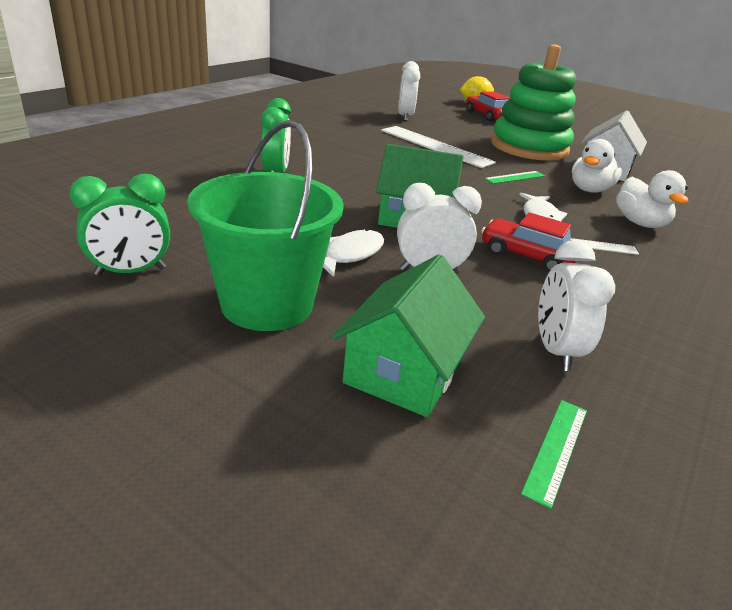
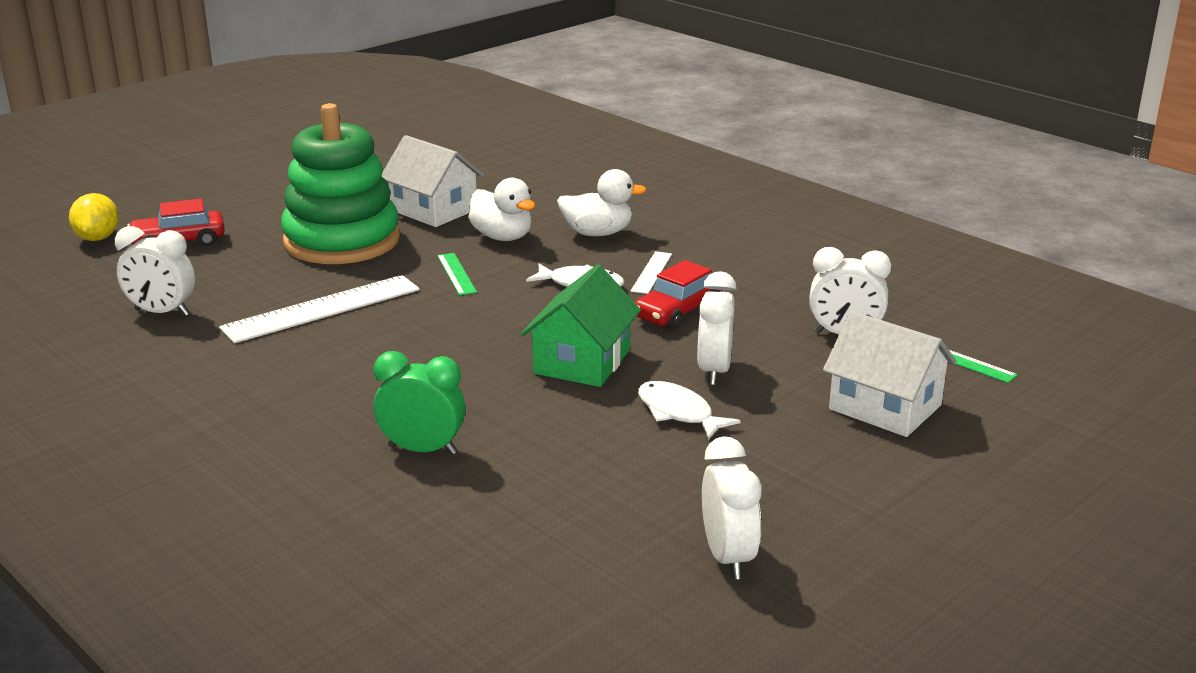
camera: 75 degrees left, 5 degrees down
(130, 272) = (728, 557): green clock -> white clock
(267, 304) = (787, 469): green bucket -> none
(404, 371) = (885, 407): green house -> white house

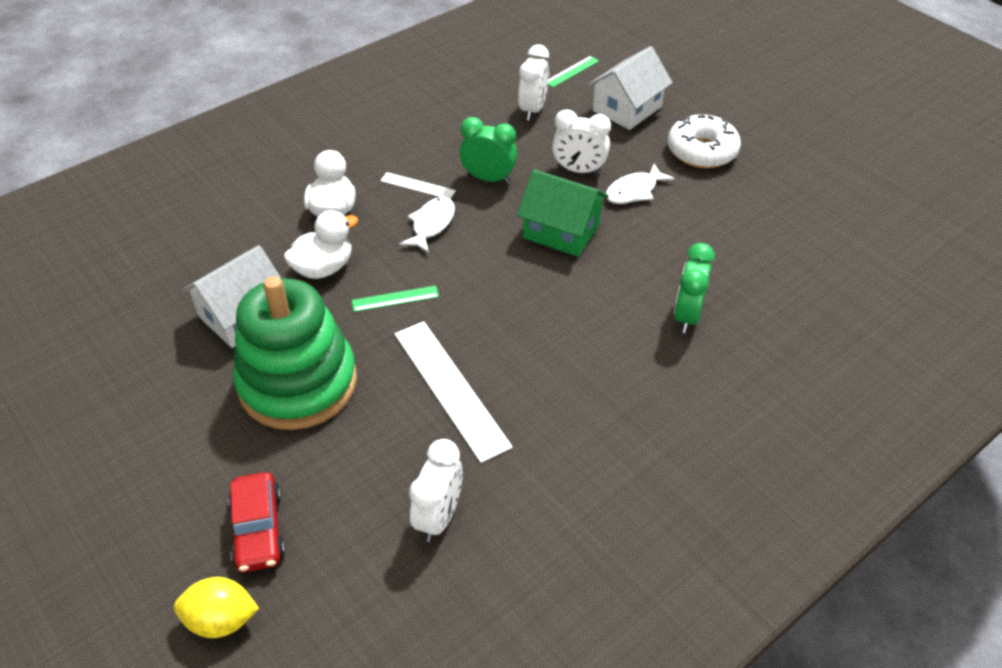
camera: 85 degrees left, 20 degrees up
(677, 312) = (488, 179): red car -> green clock
(728, 557) = (791, 187): white clock -> none
(798, 472) = (702, 151): none -> white donut

